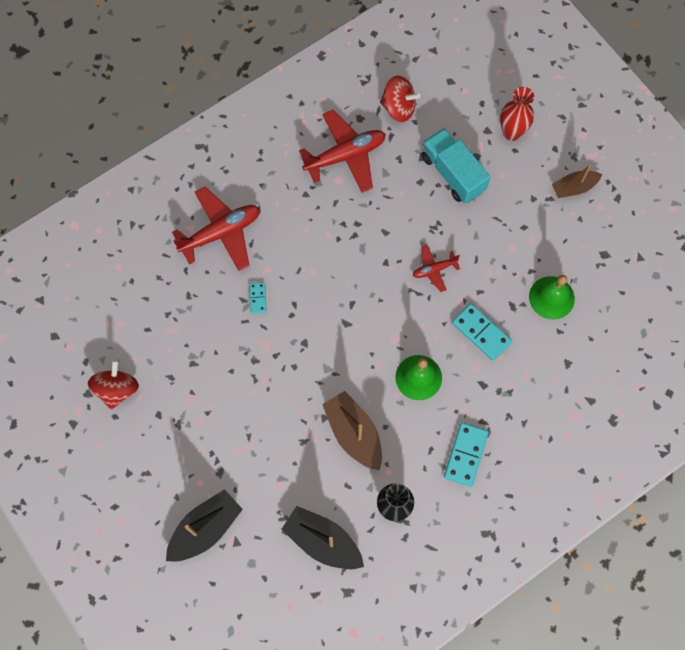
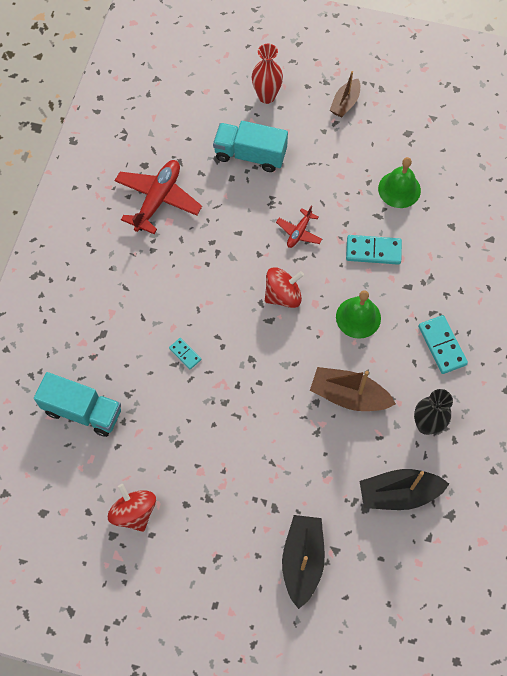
camera: 40 degrees left, 5 degrees down
(145, 282) = (82, 411): none -> turquoise truck
(221, 233) = (111, 327): red plane -> none
(398, 107) = (167, 137): red spinning top -> red spinning top (283, 295)

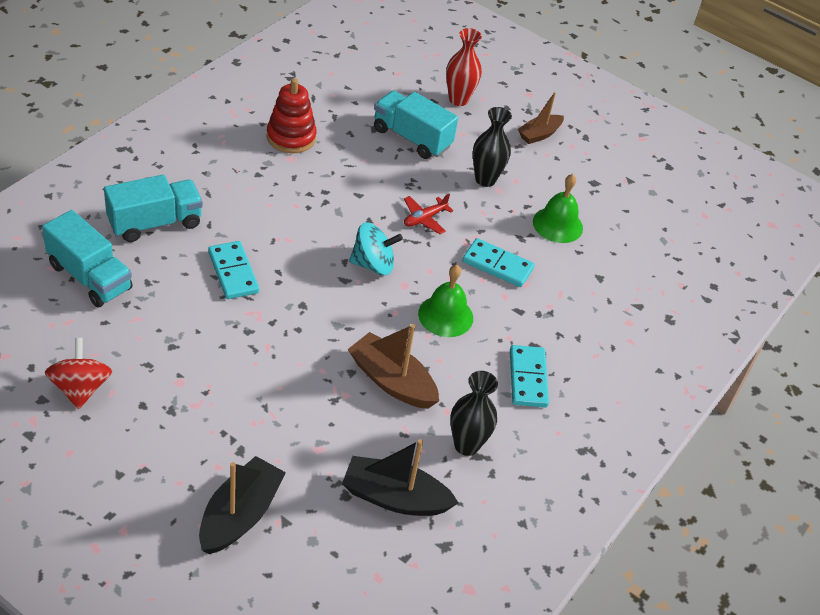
camera: 15 degrees right, 20 degrees down
(101, 336) = (155, 223): none -> turquoise truck
(158, 200) = (291, 137): red plane -> red stacking toy
(185, 354) = (233, 272): turquoise domino -> turquoise domino, size x1.78
(283, 295) = (373, 264): red spinning top -> turquoise spinning top
(325, 170) = (485, 179): none -> black vase

